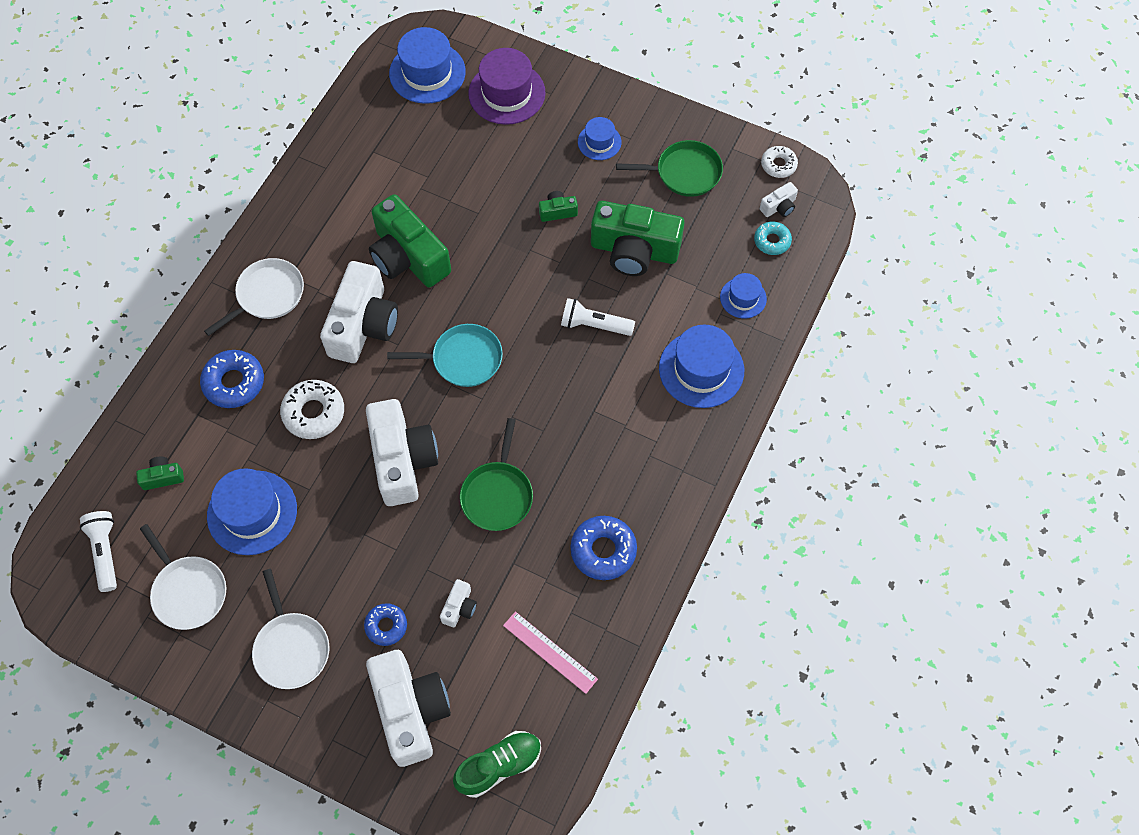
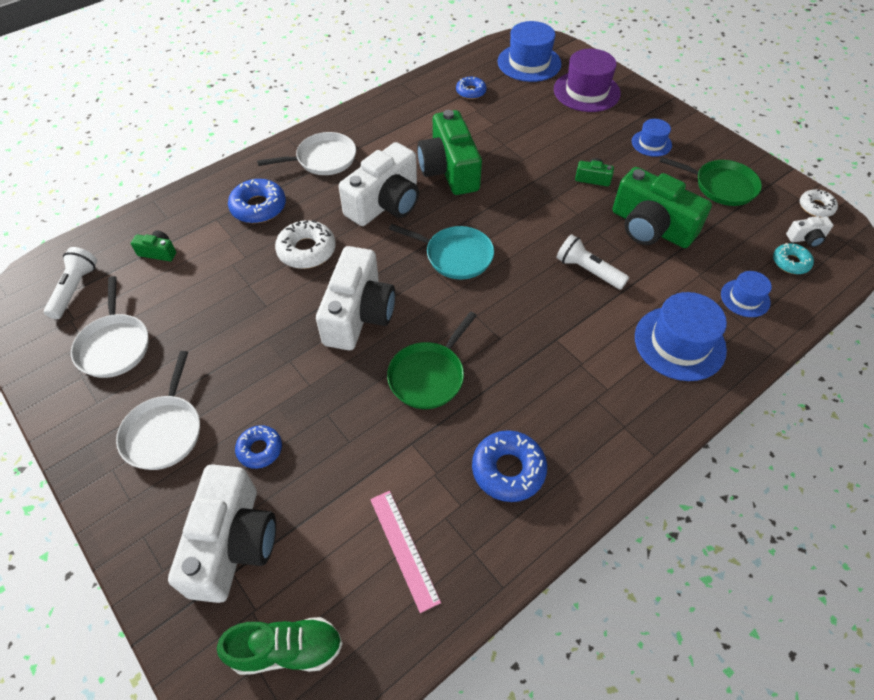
camera: 25 degrees right, 10 degrees down
(252, 512) = (208, 305): blue hat -> none
(382, 140) = (471, 92): none -> blue donut
(459, 607) = (337, 462): white camera -> none

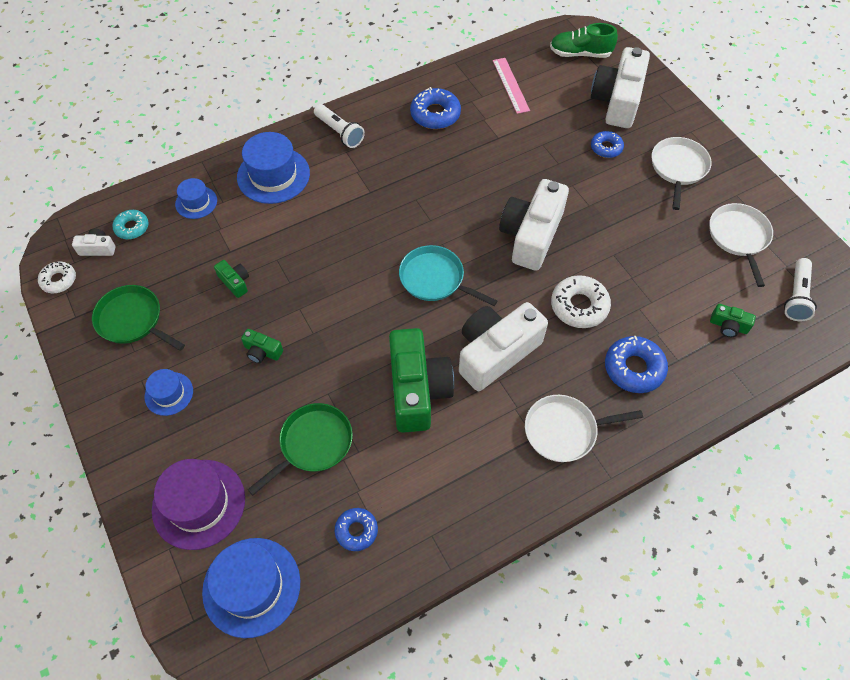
camera: 170 degrees left, 5 degrees up
(428, 376) = (479, 178): green pan -> green pan (313, 444)
(588, 270) = (317, 246): white flashlight -> white flashlight (339, 132)
(650, 227) = (235, 282): green camera -> green camera, size x0.43

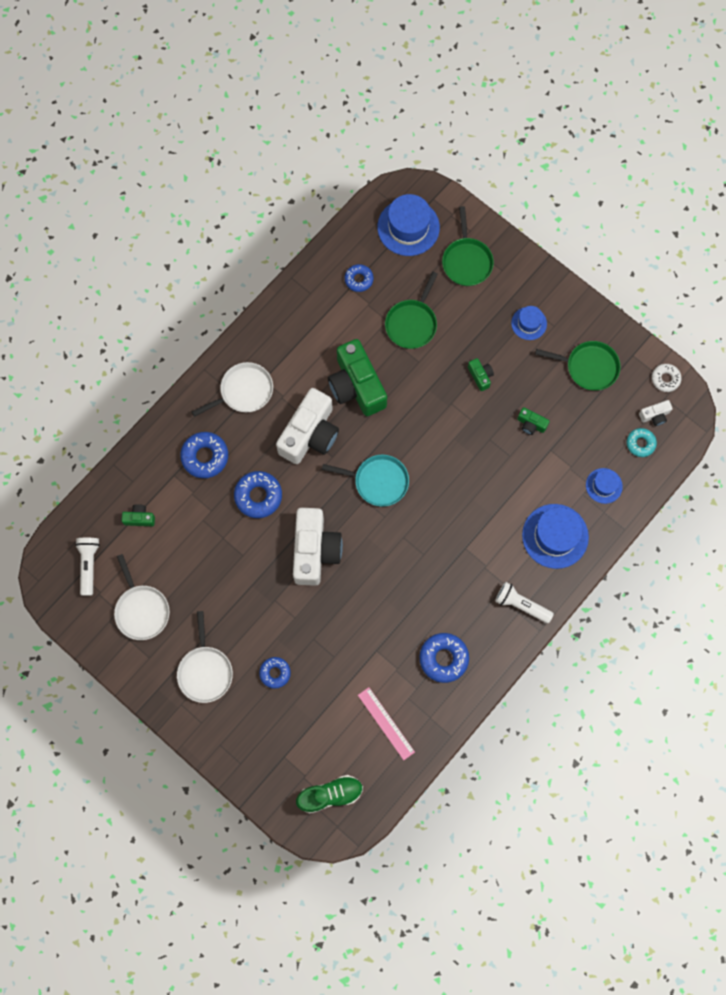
camera: 160 degrees right, 15 degrees up
(199, 504) = (467, 261): purple hat -> green pan
(262, 351) = (480, 376): green camera -> green camera turned 60 degrees clockwise
(579, 306) = (258, 496): white donut -> blue donut
(617, 101) = (278, 739): white camera -> none

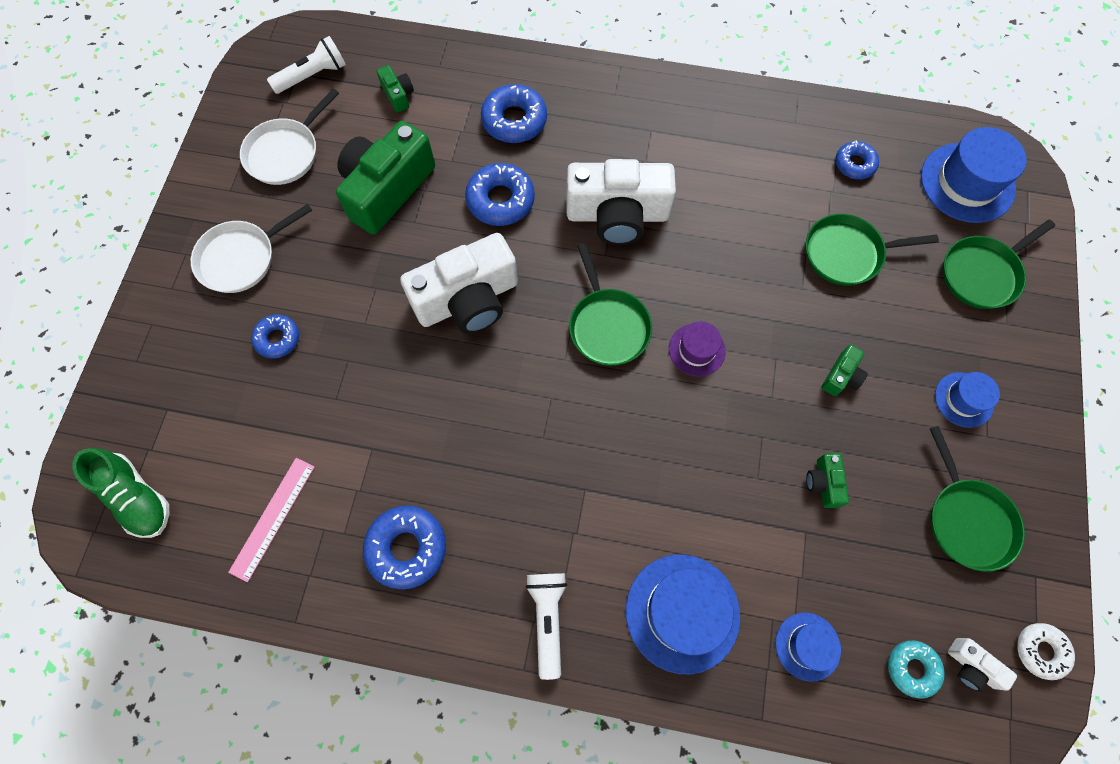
camera: 60 degrees right, 5 degrees down
(244, 391) = (622, 118): white pan -> none
(356, 386) = (717, 234): green camera -> green camera (387, 189)
(378, 481) = (608, 326): turquoise pan -> green pan
(421, 442) = (696, 350): none -> purple hat

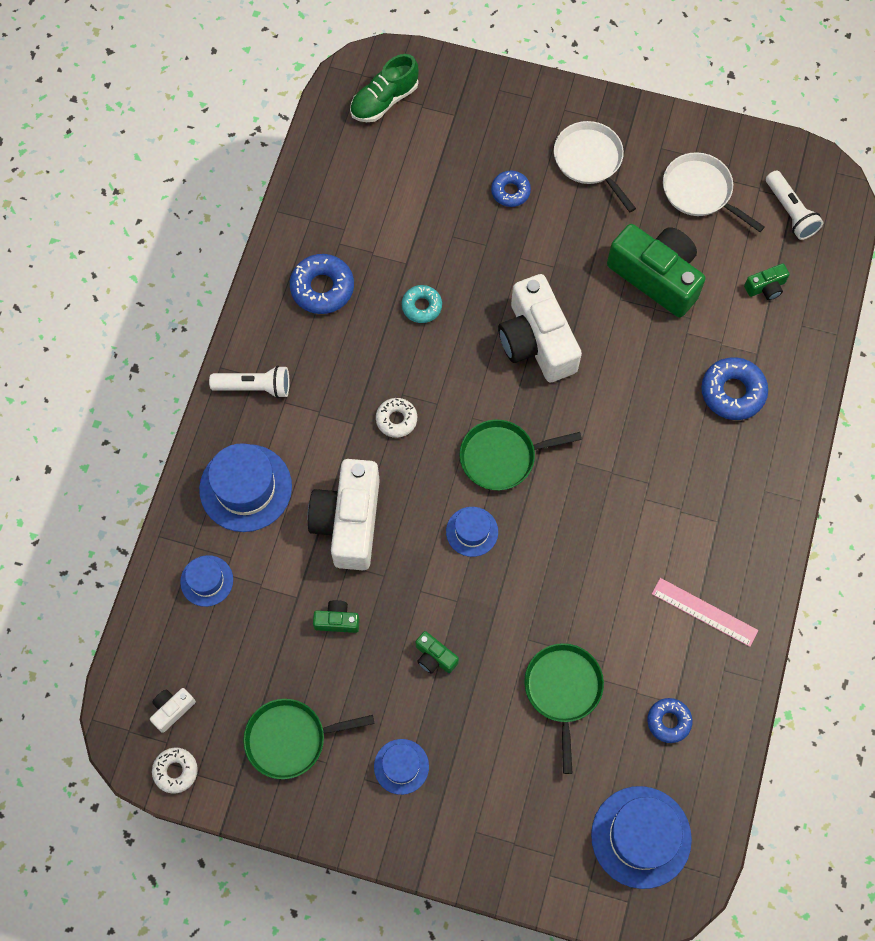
camera: 95 degrees right, 0 degrees up
(272, 518) = (357, 193): pink ruler -> pink ruler (704, 612)
(500, 200) = (640, 374): blue donut -> none
(575, 441) = (396, 419): none -> white donut
(617, 215) = (619, 478): white camera -> white camera (349, 522)
(696, 350) = (472, 531): purple hat -> blue hat
(912, 668) = (178, 660): turquoise donut -> turquoise donut (421, 306)
(982, 274) = (531, 822): green pan -> none

